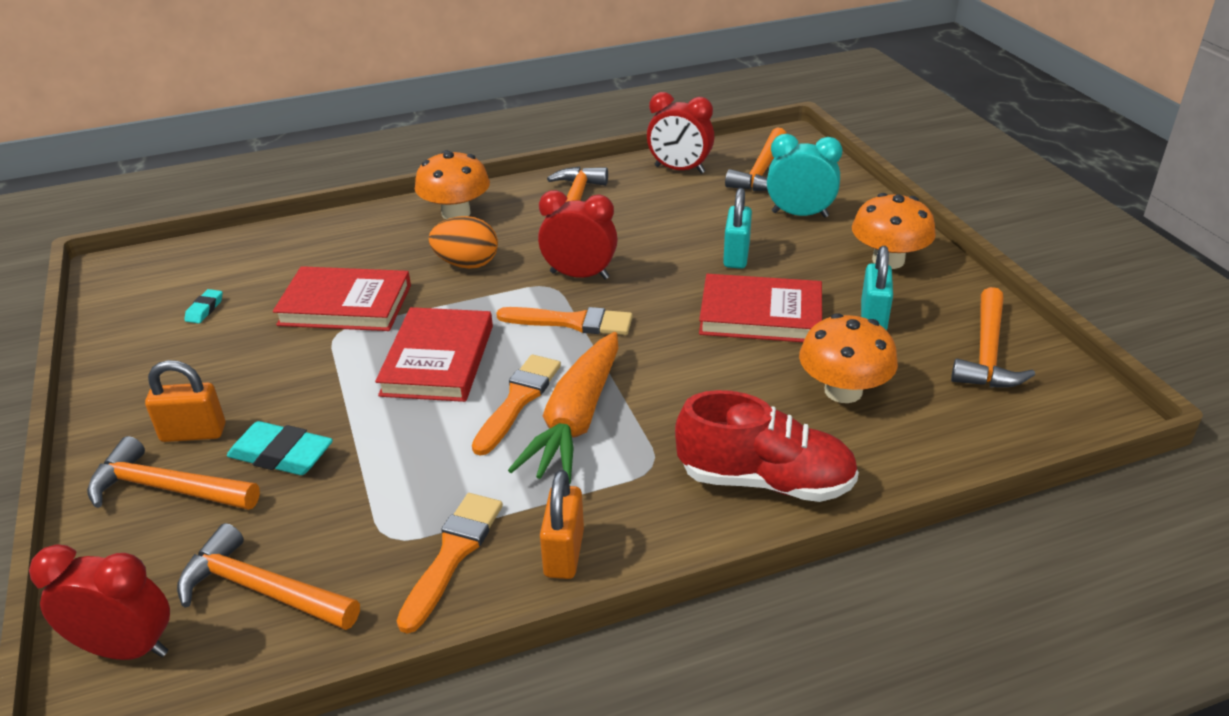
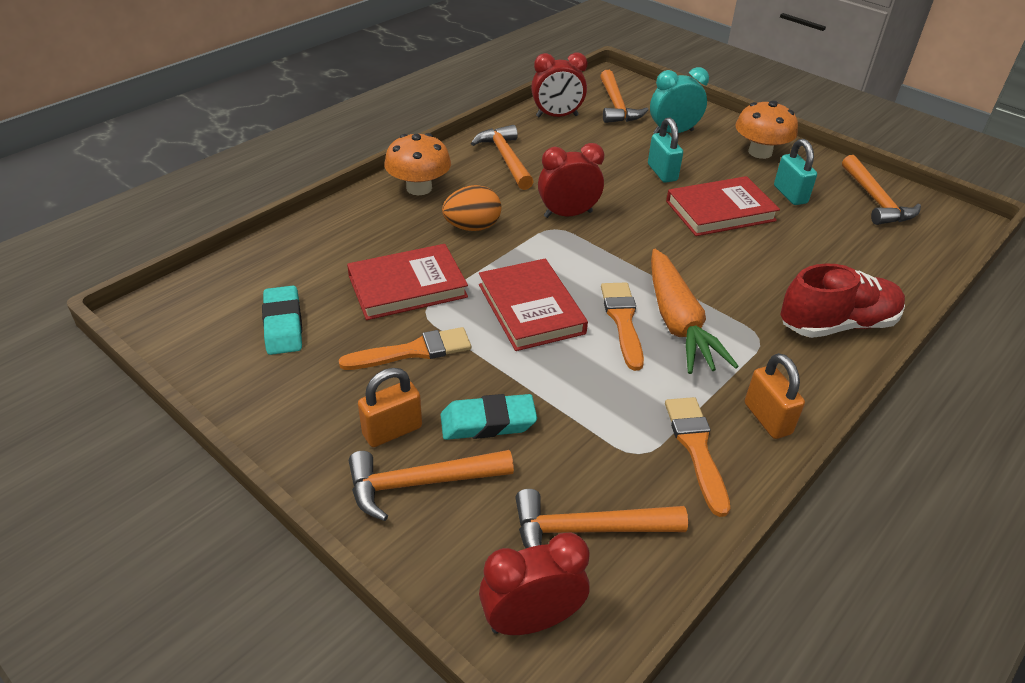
camera: 30 degrees left, 5 degrees up
(205, 309) = (283, 325): turquoise eraser -> turquoise eraser, size x1.90
(572, 322) = (600, 251): orange brush -> orange brush (413, 351)
(843, 391) = (821, 249): orange mushroom -> none

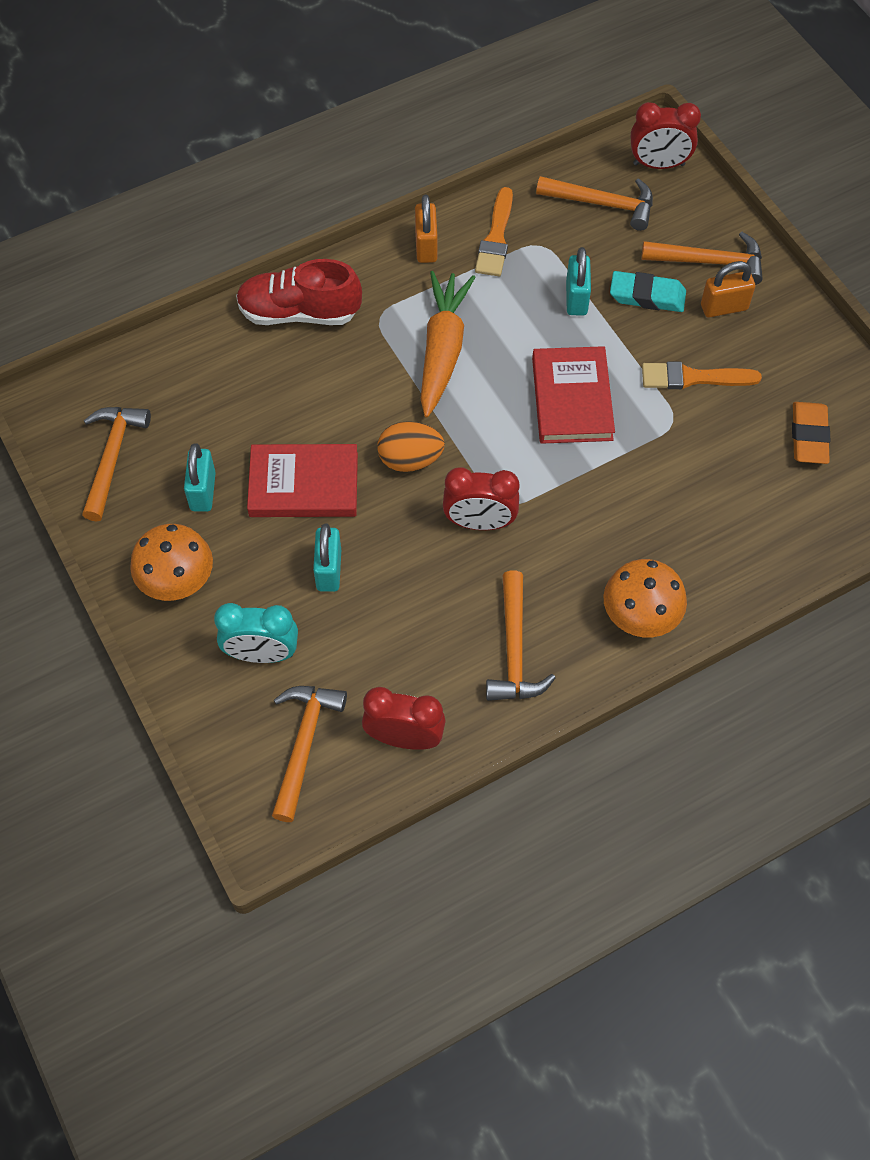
camera: 160 degrees left, 20 degrees up
(283, 325) = (809, 436): turquoise eraser -> orange eraser
(407, 286) = (684, 456): red book -> none
(472, 227) = (595, 528): orange egg -> orange egg (410, 459)
(568, 401) = (576, 298): none -> turquoise padlock
(622, 321) = (492, 364): orange brush -> none

